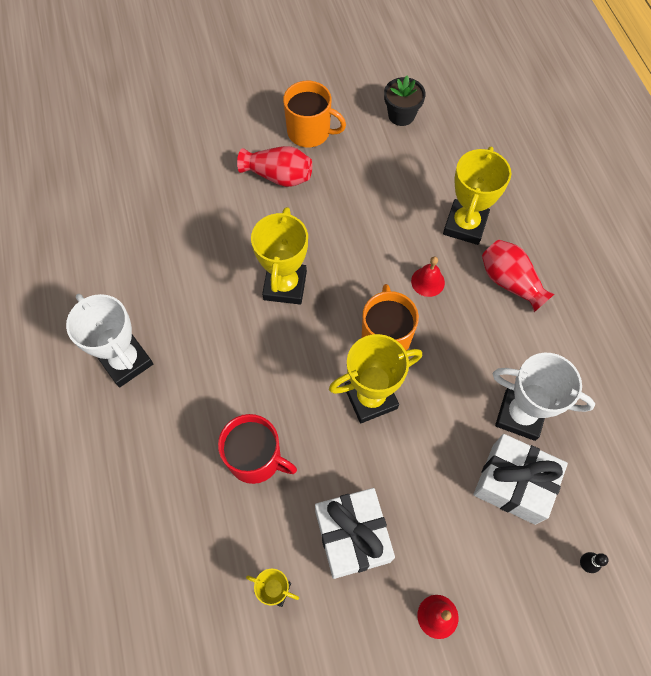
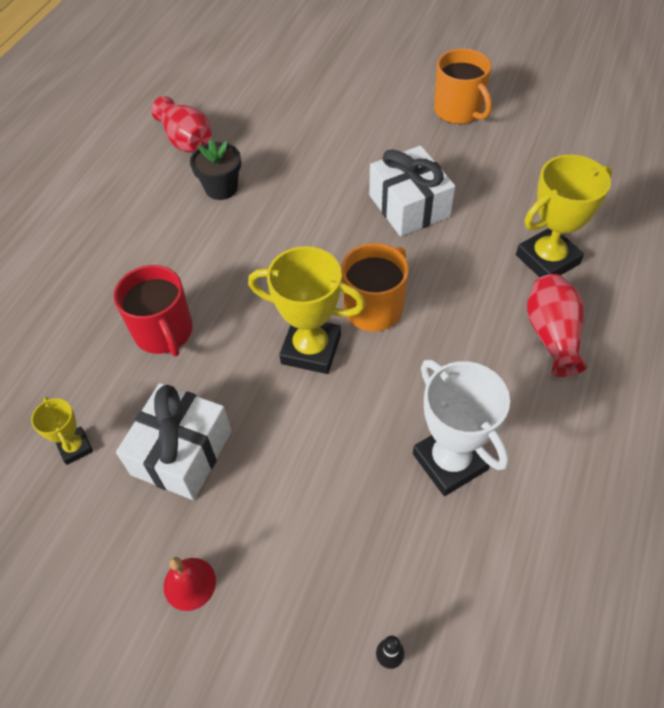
camera: 40 degrees right, 10 degrees down
(126, 361) = (138, 198): white trophy -> none
(278, 176) = (397, 130): red vase -> red vase (187, 141)
(285, 285) = (321, 215): yellow trophy -> none
(401, 115) = (564, 138): black flower pot -> black flower pot (221, 188)
(428, 281) = (461, 286): red bell -> none
(513, 483) = (382, 520): white gift -> white gift (409, 206)

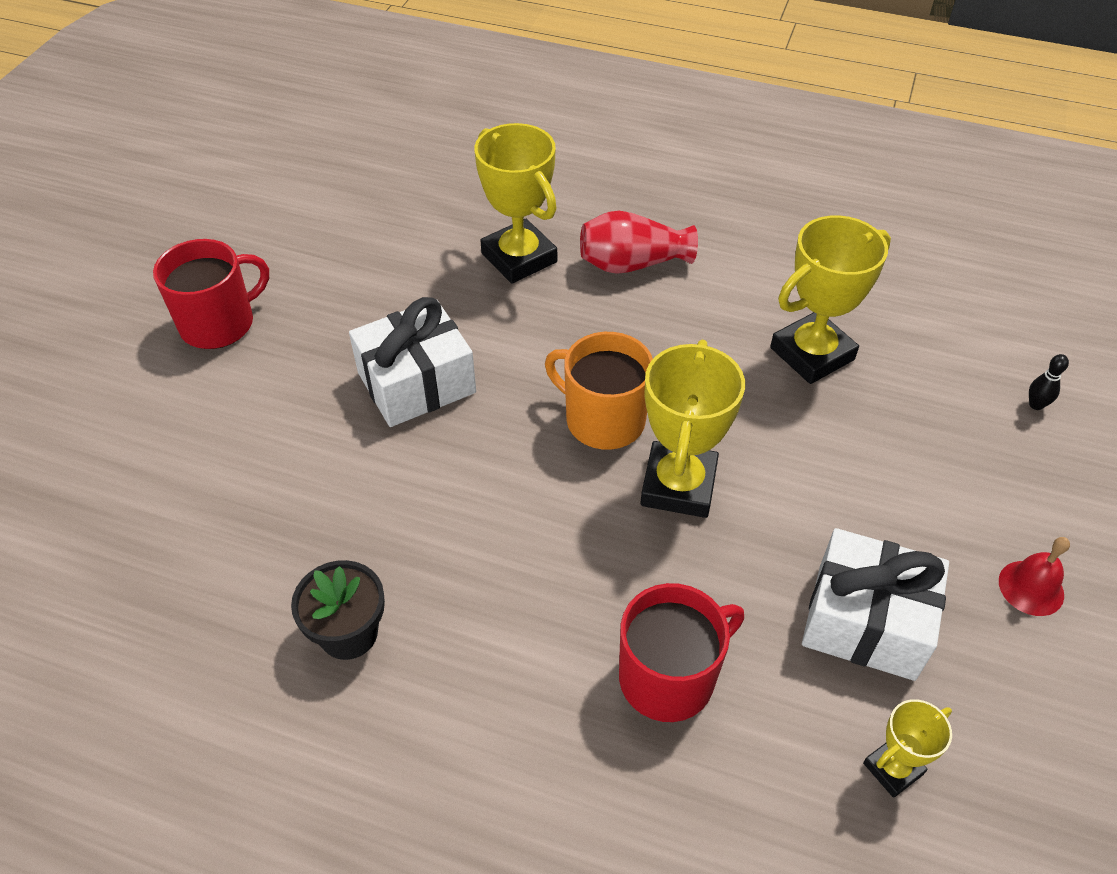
camera: 95 degrees left, 5 degrees down
(187, 141) = (204, 711): red vase -> none
(450, 461) = (812, 354): white trophy -> yellow trophy
(458, 111) = (219, 323): orange mug -> red mug

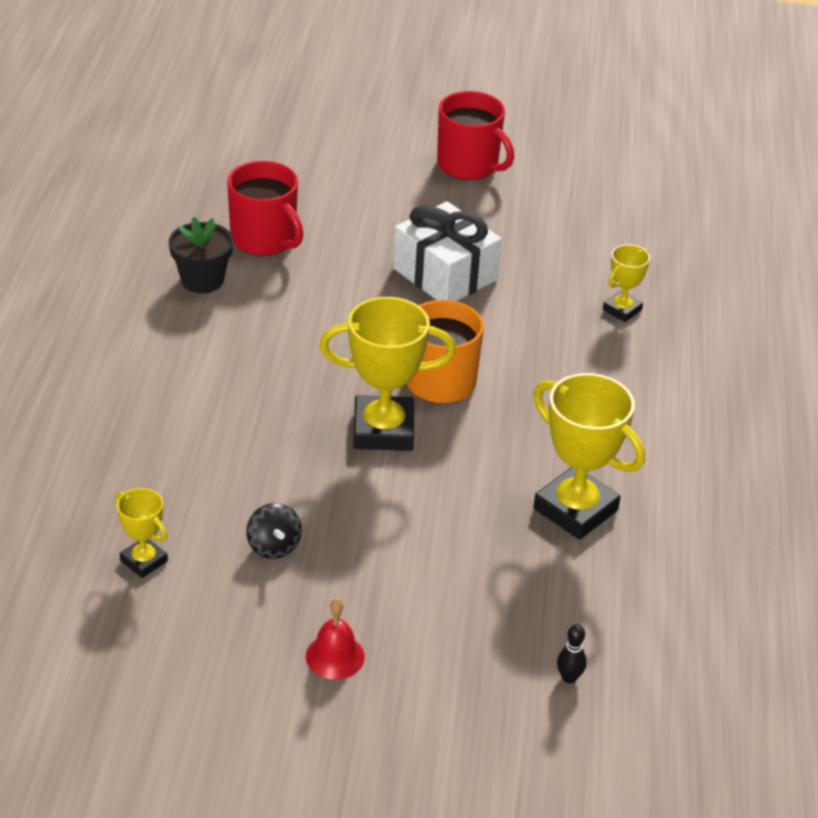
camera: 75 degrees right, 10 degrees down
(519, 258) = (622, 310): yellow trophy -> yellow trophy, size x0.53
(632, 264) = (648, 381): red vase -> none
(669, 677) = (198, 437): red mug -> red mug (264, 239)
(866, 621) = (273, 546): white gift -> black spinning top

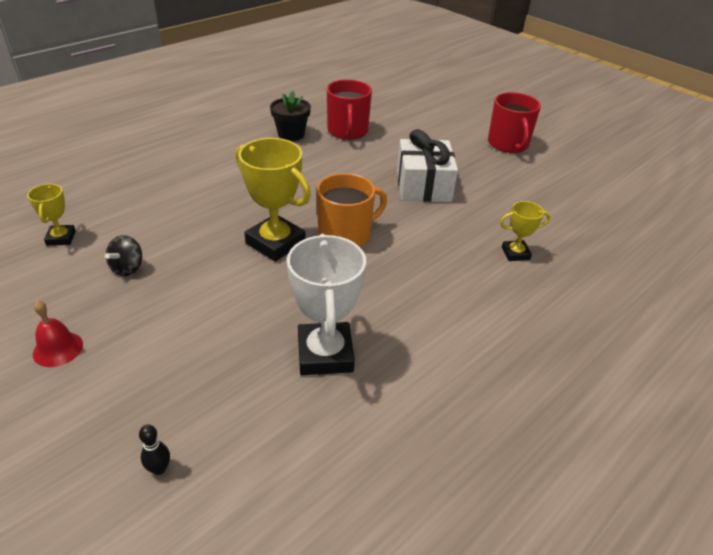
camera: 40 degrees right, 0 degrees up
(575, 509) = (325, 354): yellow trophy -> white trophy

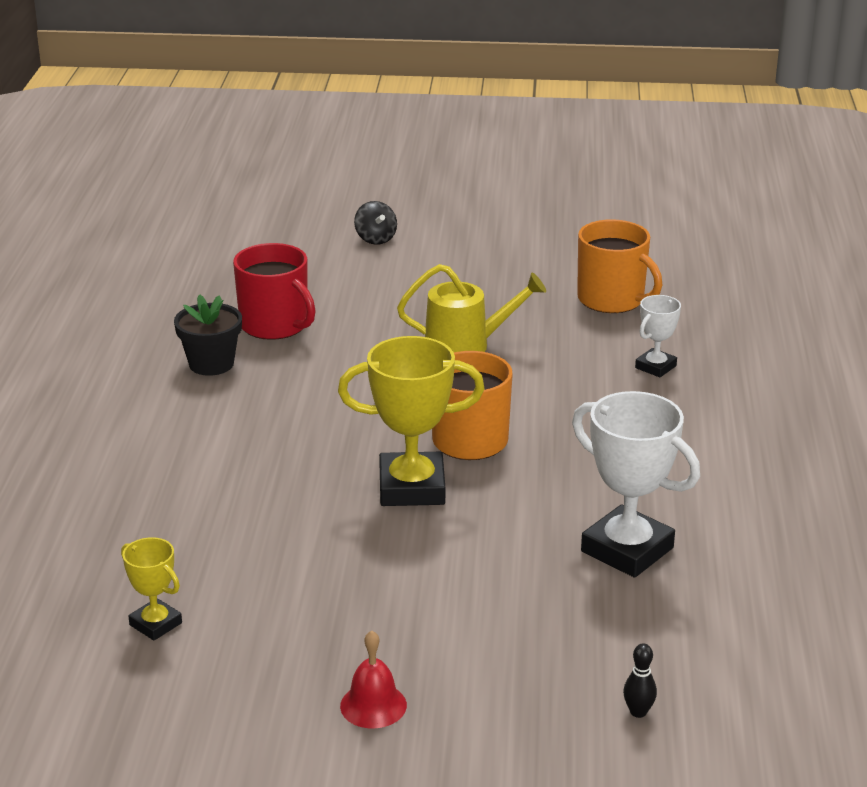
camera: 40 degrees left, 10 degrees down
(127, 268) = (299, 602): black spinning top -> black spinning top (375, 239)
(423, 185) = (466, 345): white gift -> yellow watering can
(508, 144) = (483, 252): red mug -> none
(515, 253) = (655, 367): yellow trophy -> white trophy
(546, 202) = (612, 299): none -> orange mug

